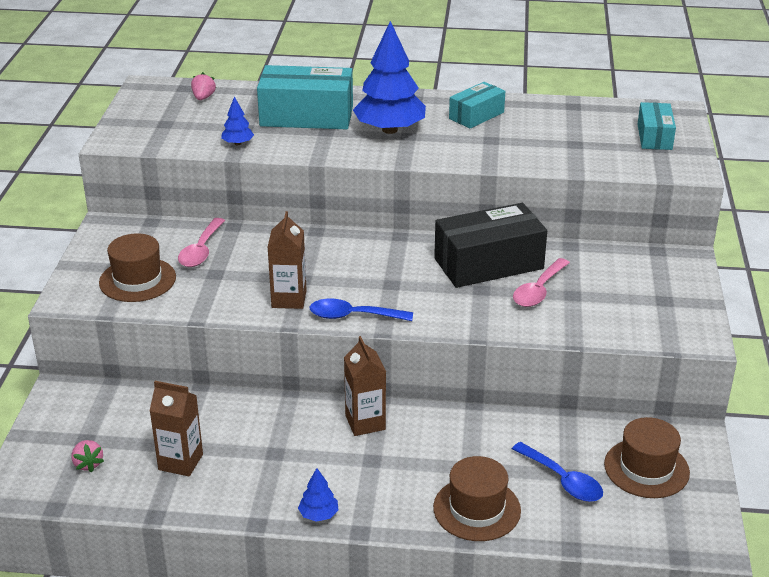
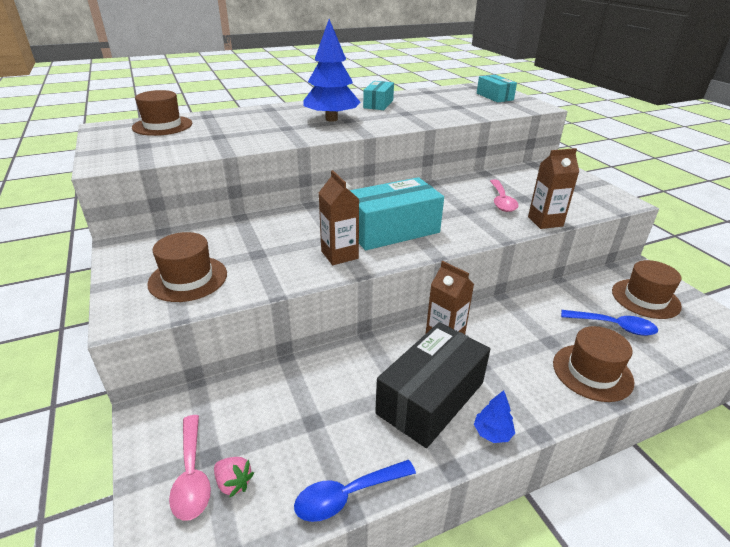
camera: 30 degrees left, 0 degrees up
(180, 462) = (327, 437): brown carton -> brown carton (545, 221)
(201, 250) = (228, 240): pink spoon -> pink spoon (192, 475)
(203, 97) = (162, 126): pink strawberry -> brown hat
(238, 143) = (223, 146): blue tree -> none
(306, 116) = (260, 122): turquoise box -> turquoise box (392, 230)
(353, 316) = (402, 252): blue spoon -> blue spoon (347, 495)
(488, 263) = (451, 194): black box -> black box (430, 398)

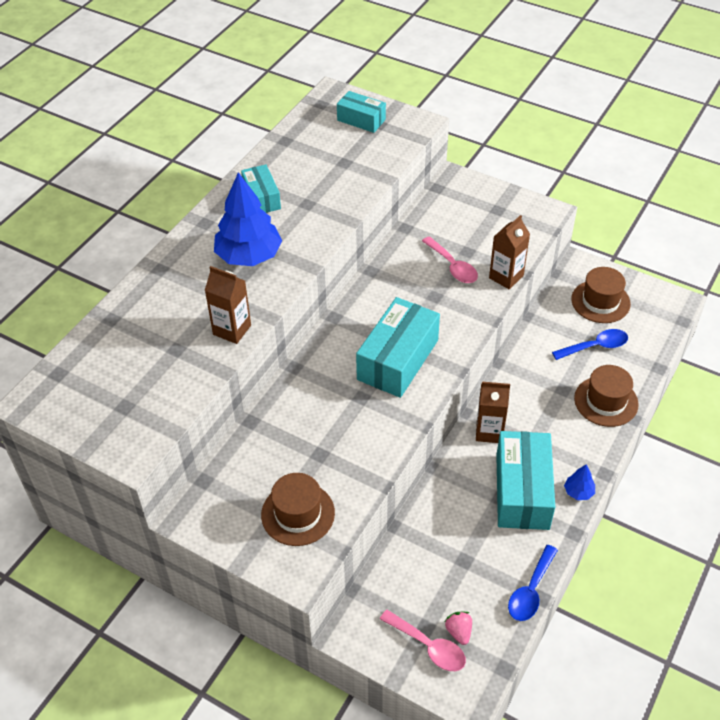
camera: 35 degrees left, 15 degrees up
(162, 126) = (91, 364): brown hat -> none
(233, 483) = (459, 632): pink strawberry -> pink strawberry turned 105 degrees counterclockwise
(339, 255) = (386, 415): brown carton -> brown carton (232, 330)
(430, 398) = (522, 491): black box -> turquoise box

